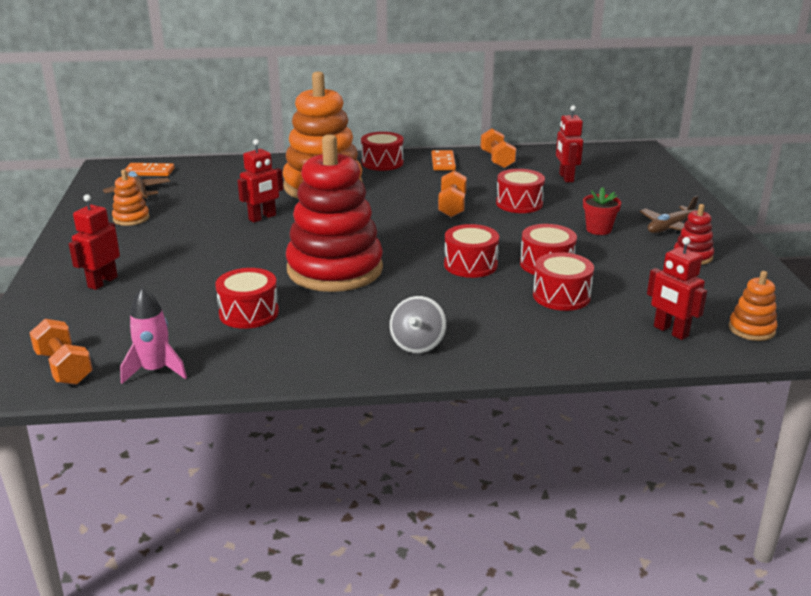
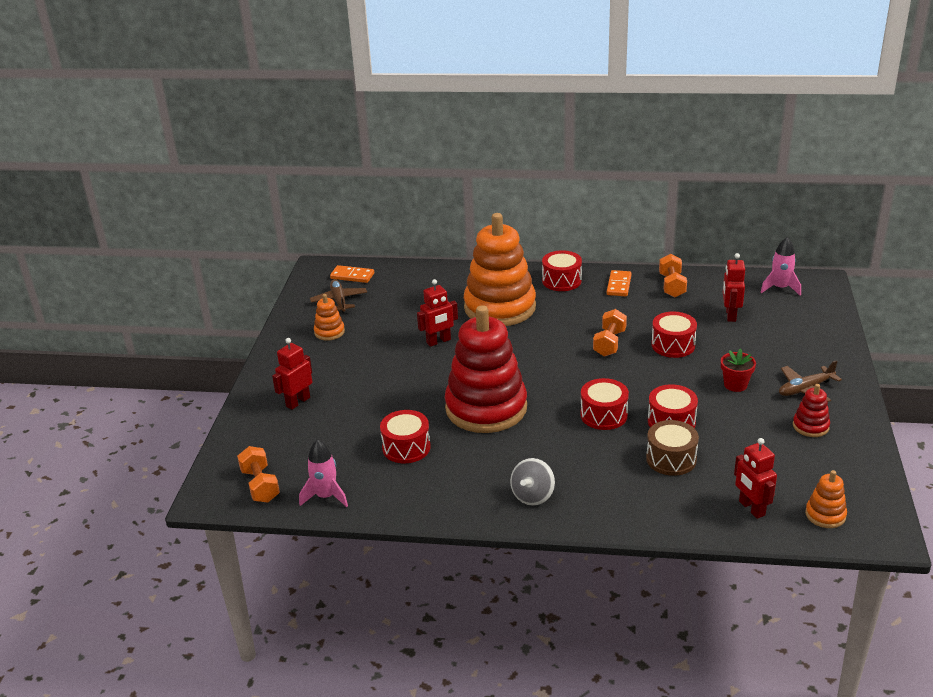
camera: 15 degrees right, 5 degrees up
(561, 296) = (671, 459): red drum -> brown drum
(604, 156) = (780, 288): none -> pink rocket

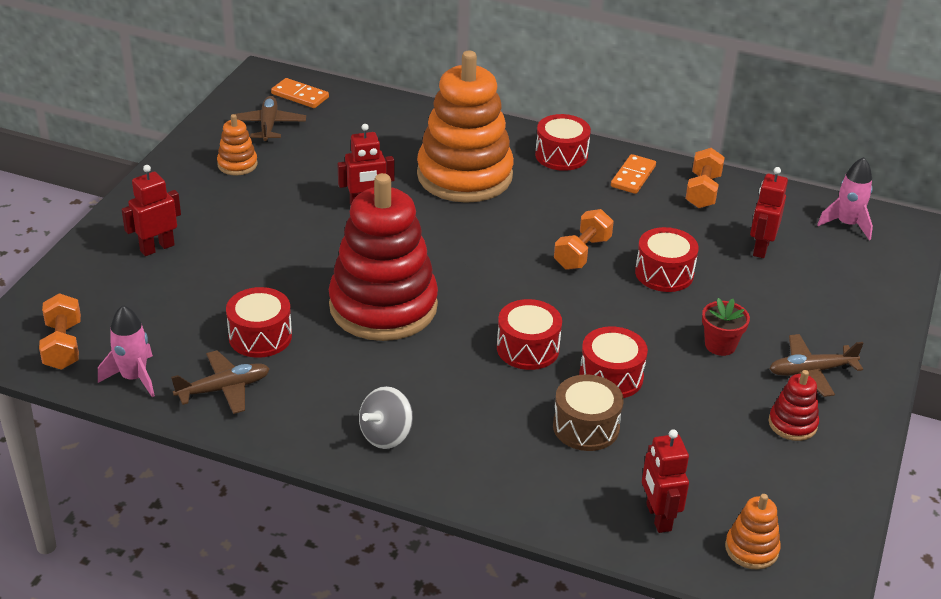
camera: 10 degrees right, 5 degrees up
(397, 489) = (224, 389): none -> brown plane

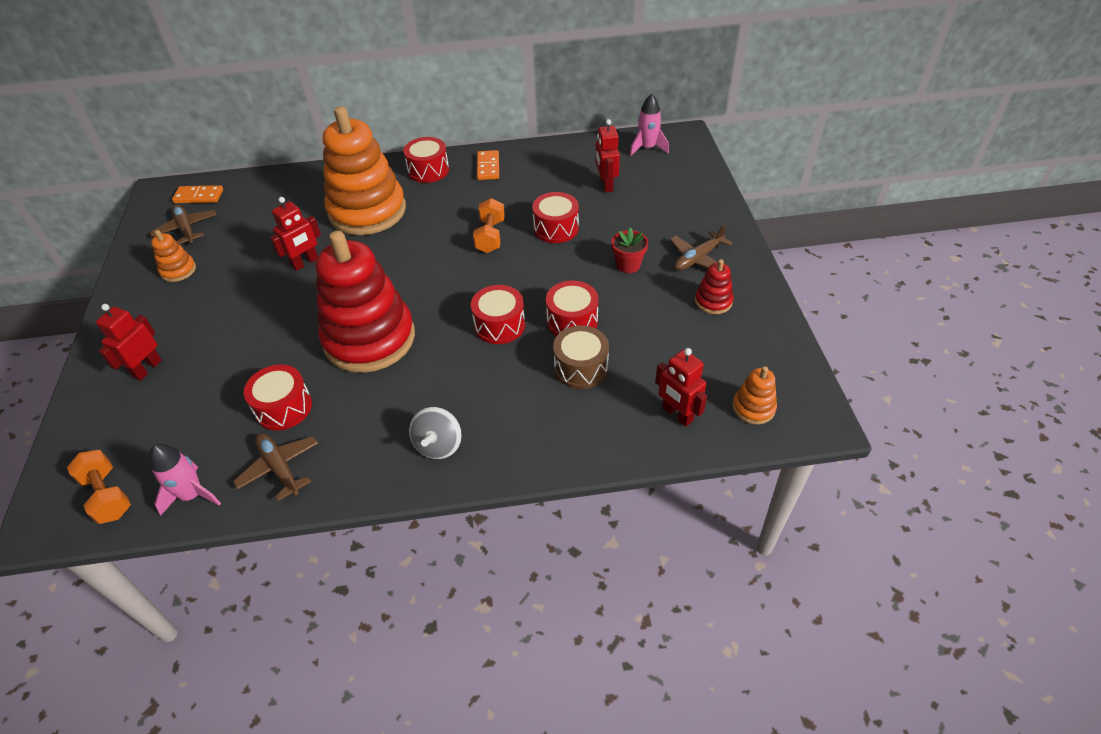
camera: 25 degrees left, 10 degrees up
(224, 389) = (279, 468): brown plane -> brown plane turned 75 degrees counterclockwise
(702, 191) = (541, 160): orange dumbbell -> none

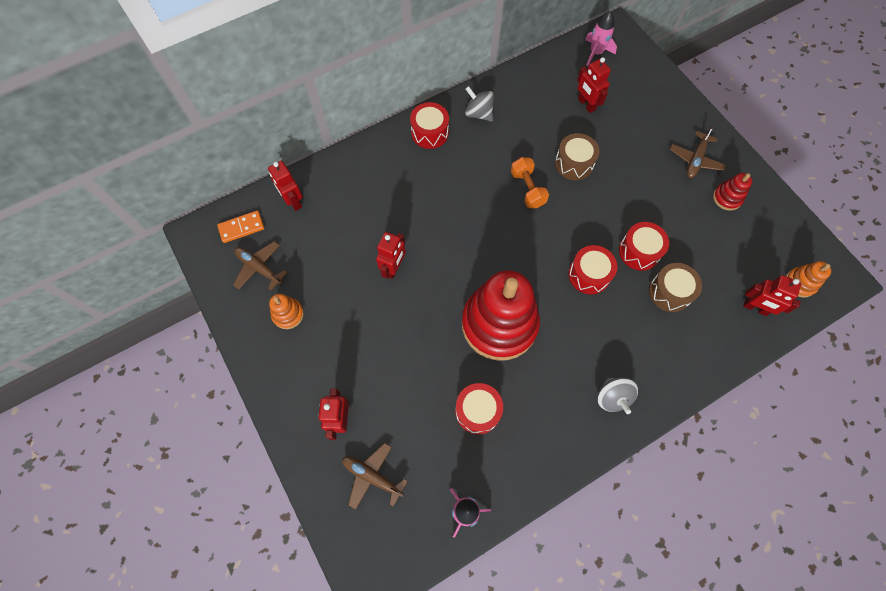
camera: 25 degrees left, 20 degrees up
(108, 495) = (401, 539): orange dumbbell -> none
(260, 189) = (293, 201): none -> red robot
(279, 468) = (512, 462): brown plane -> brown plane (372, 476)
(367, 211) = (408, 195): orange stacking toy -> none
(488, 167) = (479, 113): orange domino -> grey spinning top
(556, 228) = (574, 163): red drum -> brown drum
(628, 265) = (649, 183): red flower pot -> none

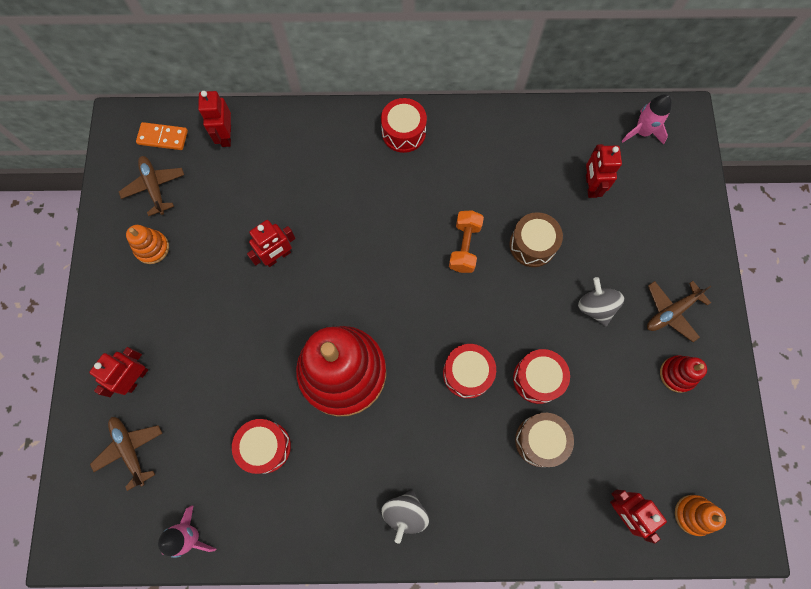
camera: 30 degrees right, 5 degrees up
(479, 113) = (468, 137): grey spinning top -> grey spinning top (595, 307)

